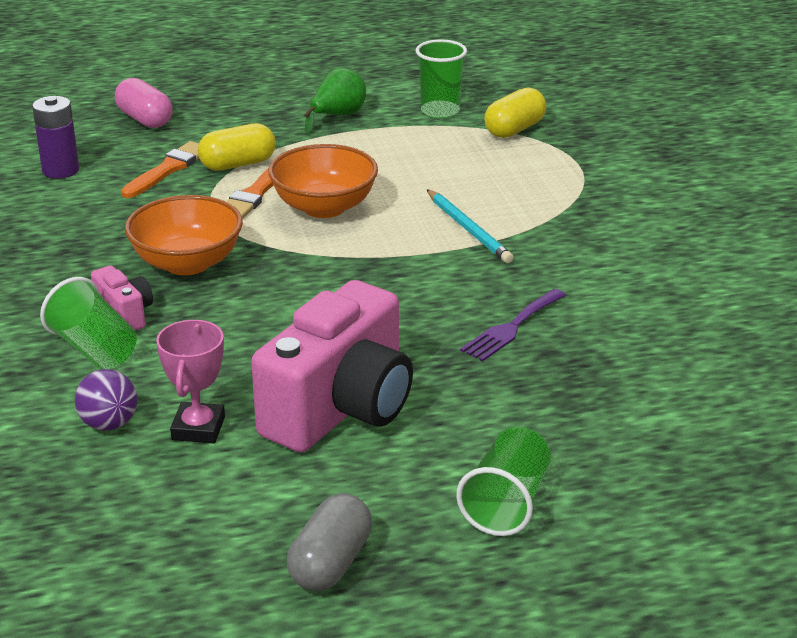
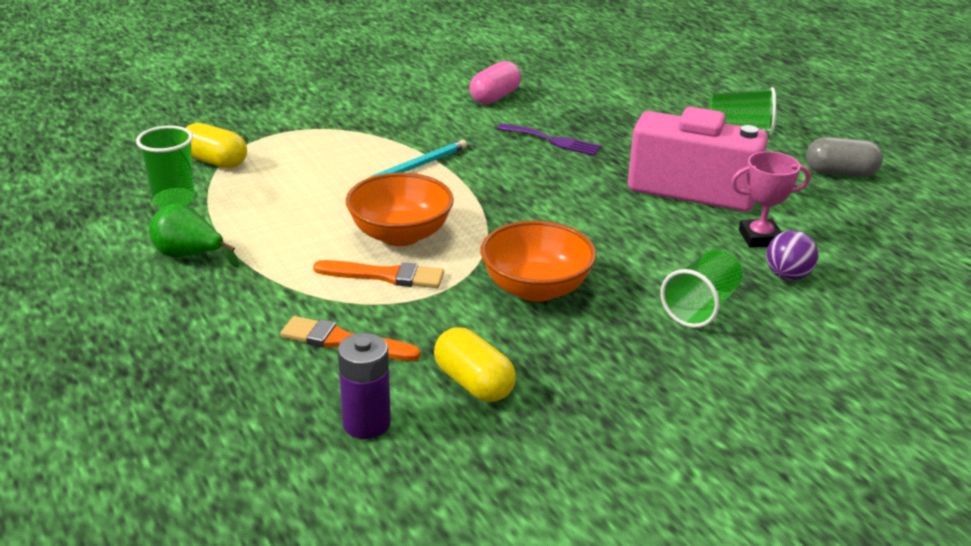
camera: 105 degrees left, 0 degrees up
(125, 314) = (639, 303): pink camera -> none
(145, 119) = (207, 390): pink capsule -> pink capsule (495, 97)
(238, 164) = (321, 298): yellow capsule -> yellow capsule (473, 383)

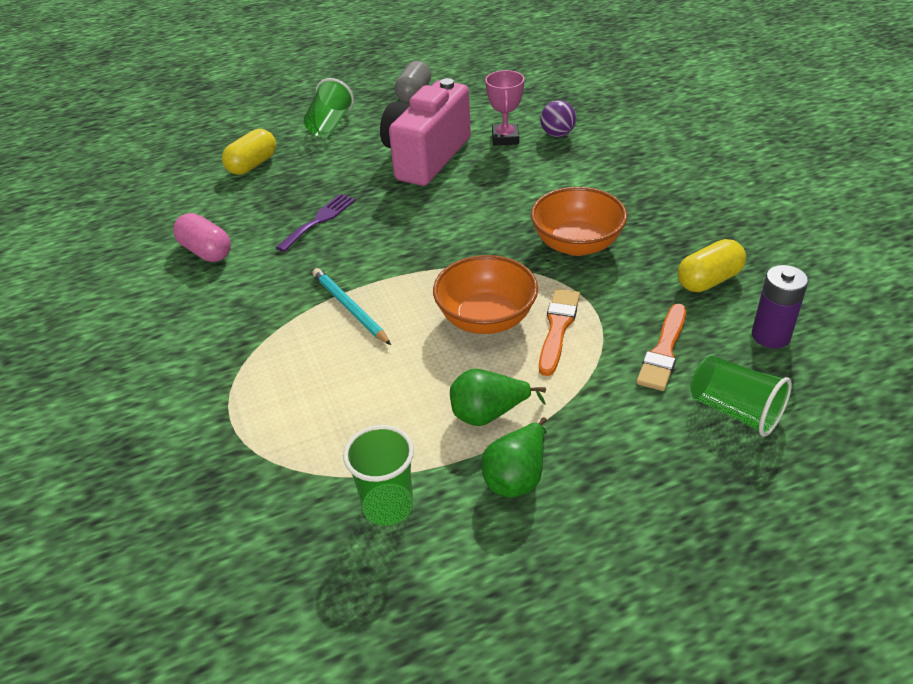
camera: 80 degrees left, 10 degrees up
(215, 161) = (294, 476): yellow capsule -> yellow capsule (252, 165)
(266, 240) = (488, 414): none -> green pear
(701, 307) = (598, 172): green cup -> green cup (735, 410)

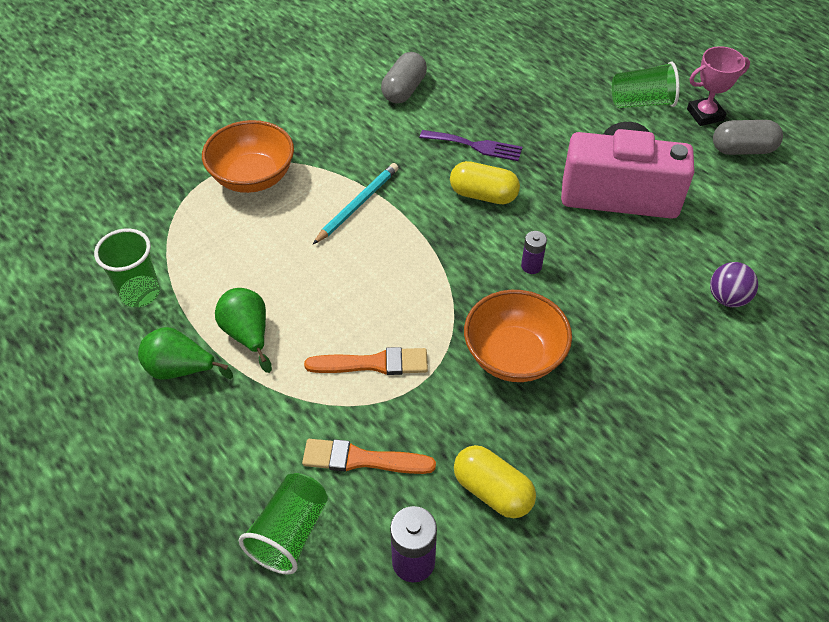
camera: 70 degrees right, 10 degrees up
(206, 251) = (404, 90): pink capsule -> grey capsule
(252, 165) = (543, 73): yellow capsule -> yellow capsule (483, 195)
(483, 216) = (531, 266): none -> purple battery
(486, 318) = (371, 304): orange bowl -> orange bowl (253, 177)
(505, 138) = (692, 251): pink trophy -> pink trophy (705, 114)

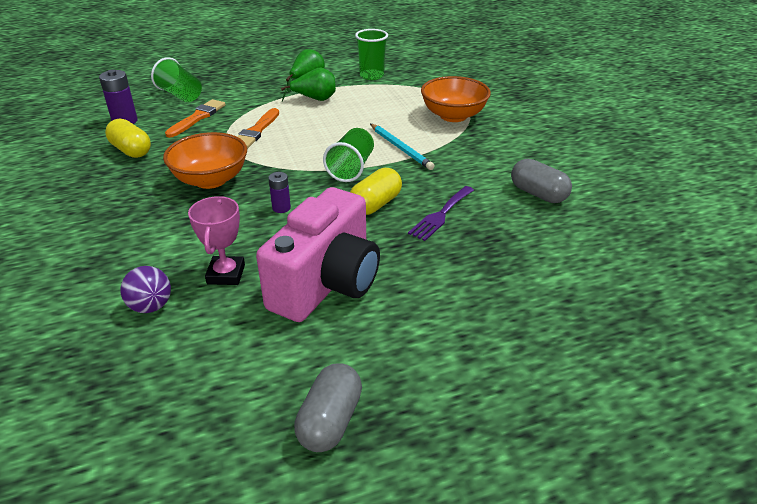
camera: 110 degrees right, 15 degrees down
(492, 491) = (131, 150): yellow capsule -> yellow capsule turned 75 degrees clockwise
(641, 102) = (461, 356): green cup -> green cup (351, 168)
(705, 114) = (413, 412): pink trophy -> pink trophy (226, 274)

